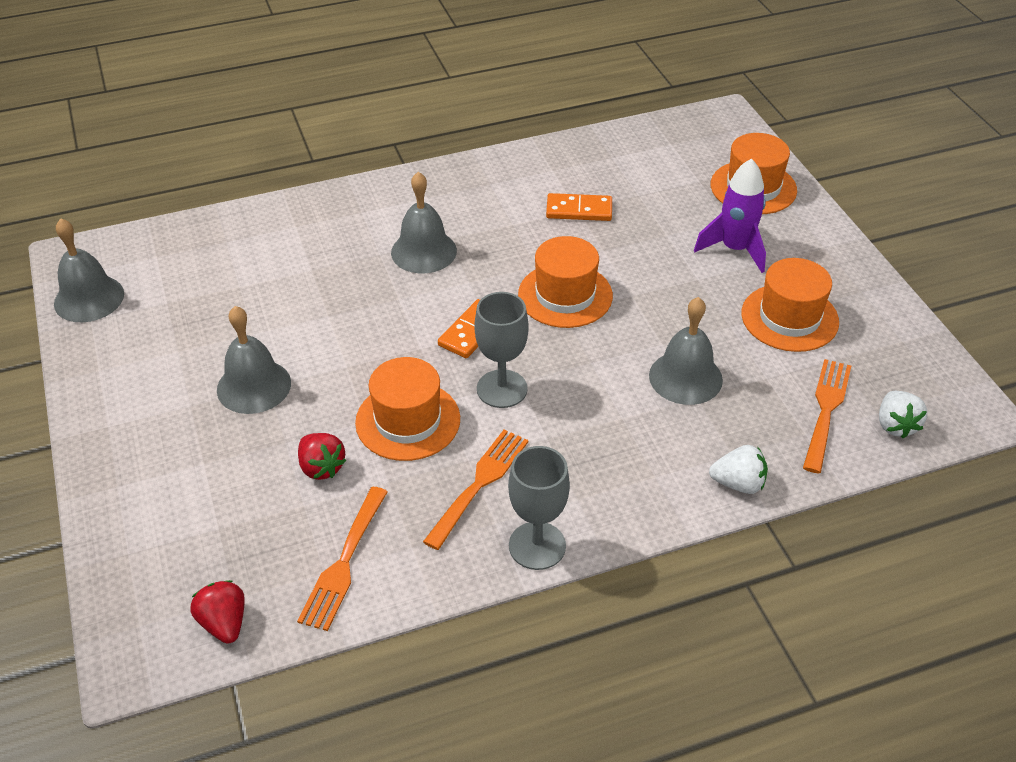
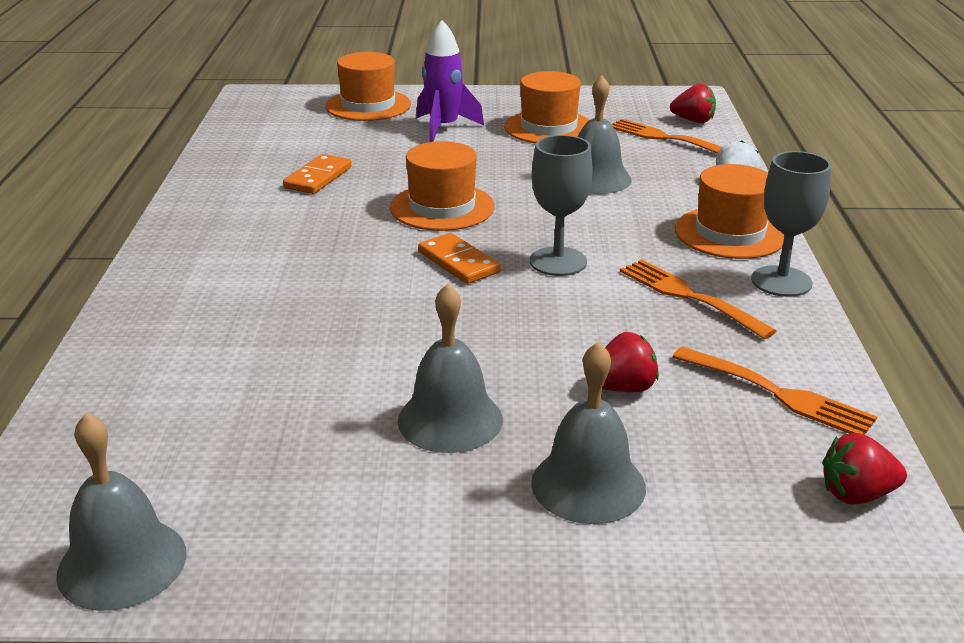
camera: 70 degrees left, 15 degrees down
(408, 420) = (575, 321): orange hat -> orange hat (730, 233)
(423, 251) = (298, 267): grey bell -> grey bell (588, 484)
(895, 425) = (693, 121): white strawberry -> red strawberry

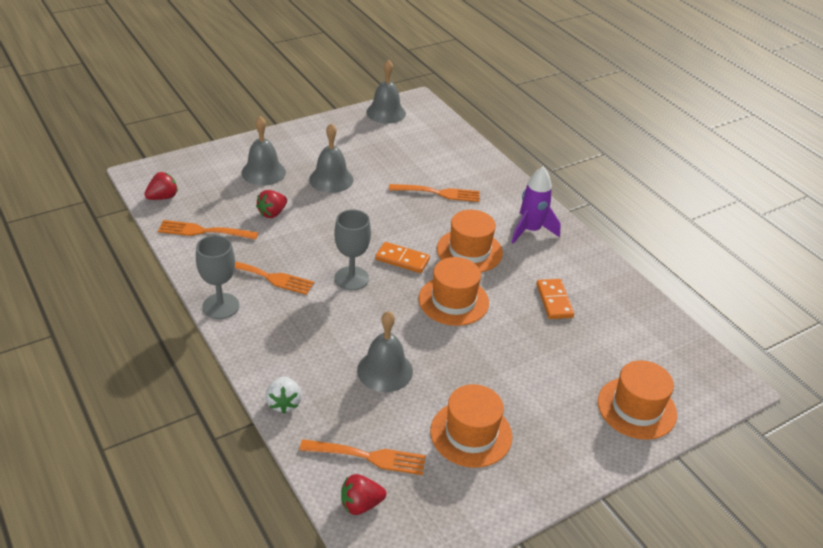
camera: 145 degrees right, 10 degrees up
(277, 332) = (438, 193): none -> orange fork
(444, 128) = (545, 396): purple rocket -> purple rocket (530, 230)
(730, 233) = (265, 341): orange hat -> orange hat (469, 251)

